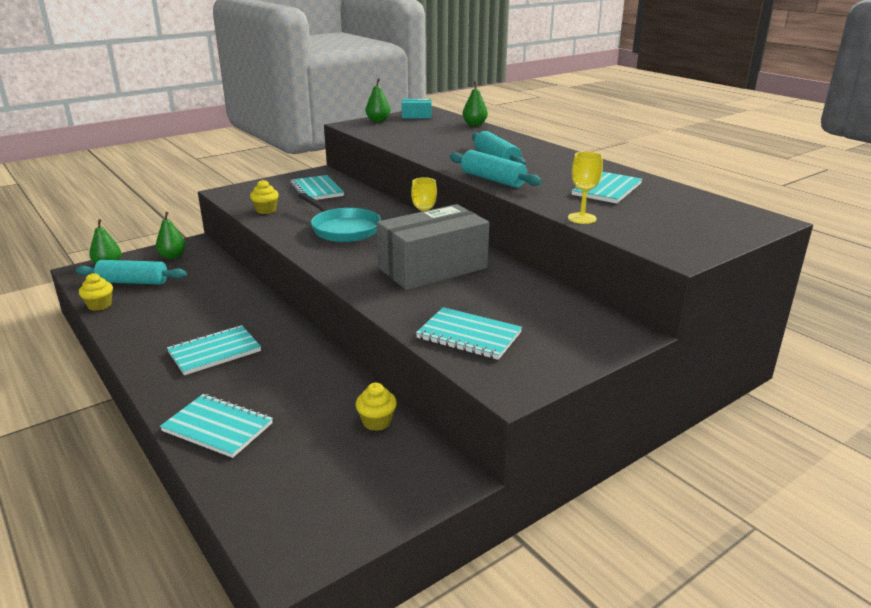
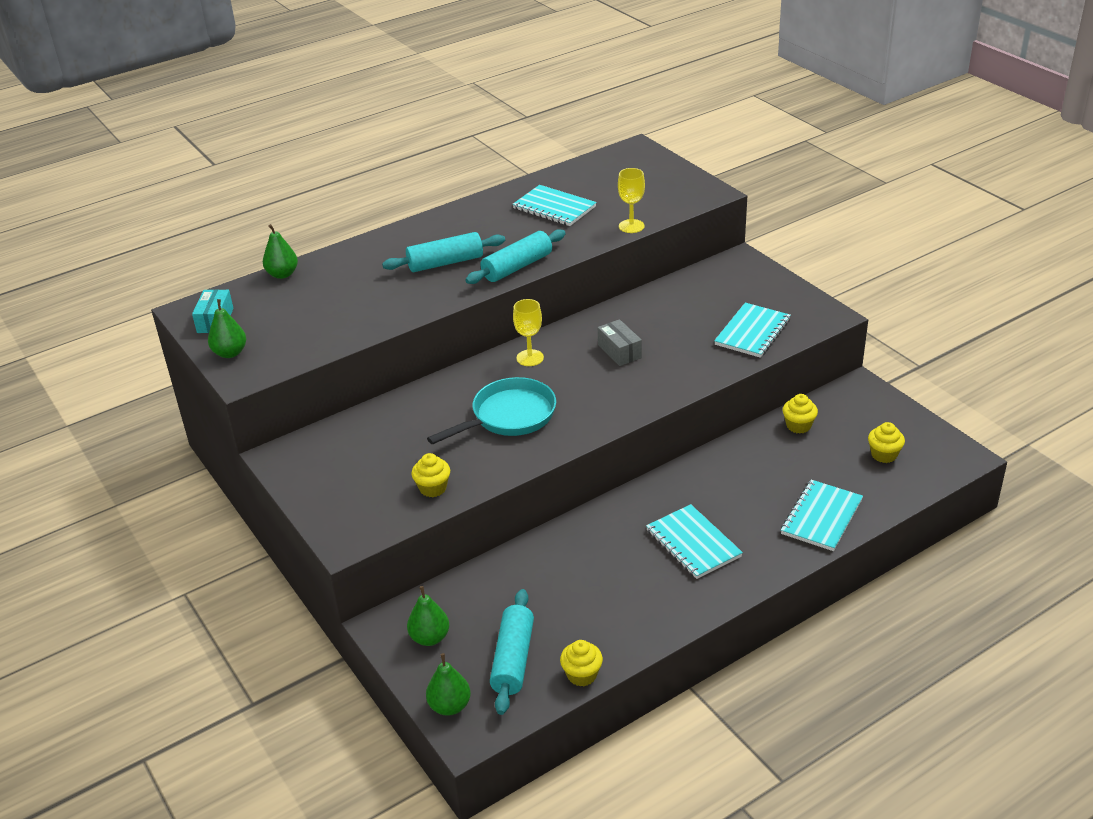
camera: 85 degrees left, 10 degrees up
(309, 485) = (884, 455): none -> yellow cupcake
(316, 190) = (359, 451): turquoise notebook -> none
(432, 268) = (619, 351): grey box -> grey box, size x0.44

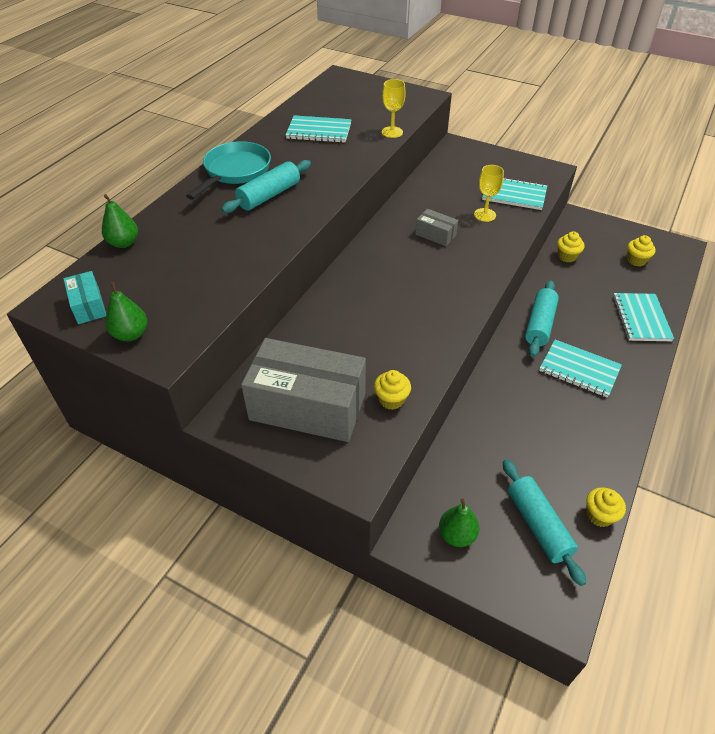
camera: 30 degrees left, 10 degrees up
(354, 469) = (307, 406): none -> grey box
(450, 706) = (526, 594): green pear -> none
(508, 416) = (398, 314): turquoise pan -> turquoise pan (235, 172)
(517, 267) = (333, 184): turquoise rolling pin -> turquoise rolling pin (540, 324)
(530, 358) = (372, 259): yellow goblet -> yellow goblet (485, 215)
(752, 332) = (514, 194): turquoise notebook -> turquoise notebook turned 75 degrees counterclockwise

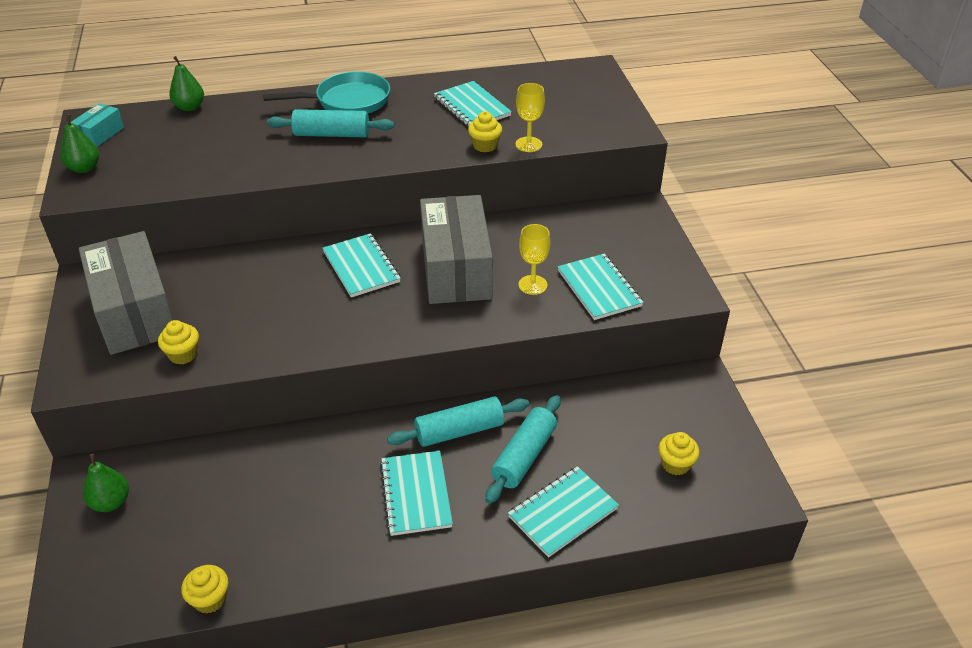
camera: 50 degrees right, 5 degrees down
(387, 271) = (361, 267): none -> turquoise notebook
(435, 235) = (456, 269): grey box -> grey box, size x2.26
(538, 525) = (163, 556): turquoise rolling pin -> turquoise rolling pin (524, 456)
(567, 256) = (608, 401): yellow cupcake -> yellow cupcake (485, 146)

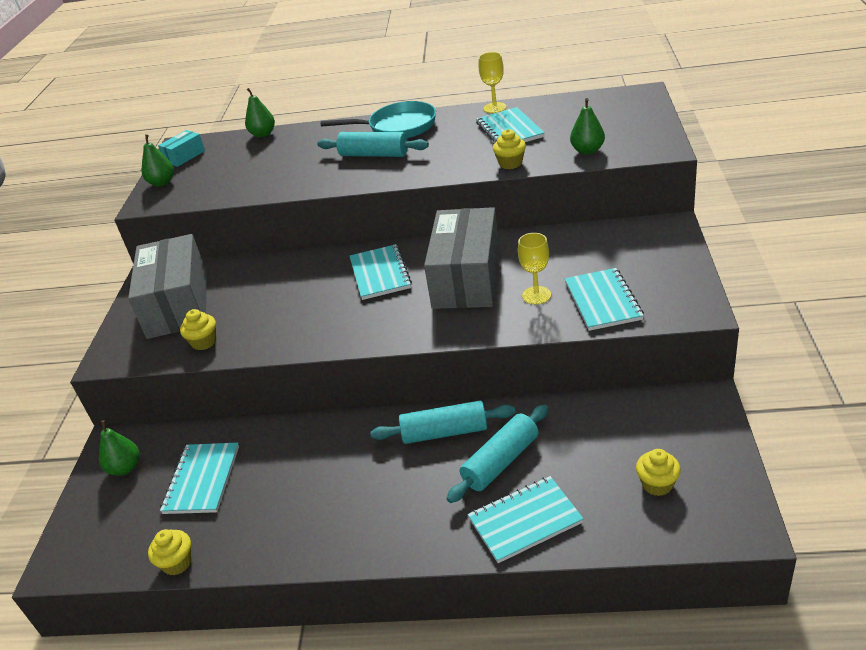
camera: 20 degrees right, 5 degrees down
(415, 494) = (386, 488): turquoise notebook -> turquoise notebook (202, 480)
(528, 144) = (553, 162): yellow goblet -> yellow goblet (494, 108)
(559, 132) = (587, 151): none -> green pear

